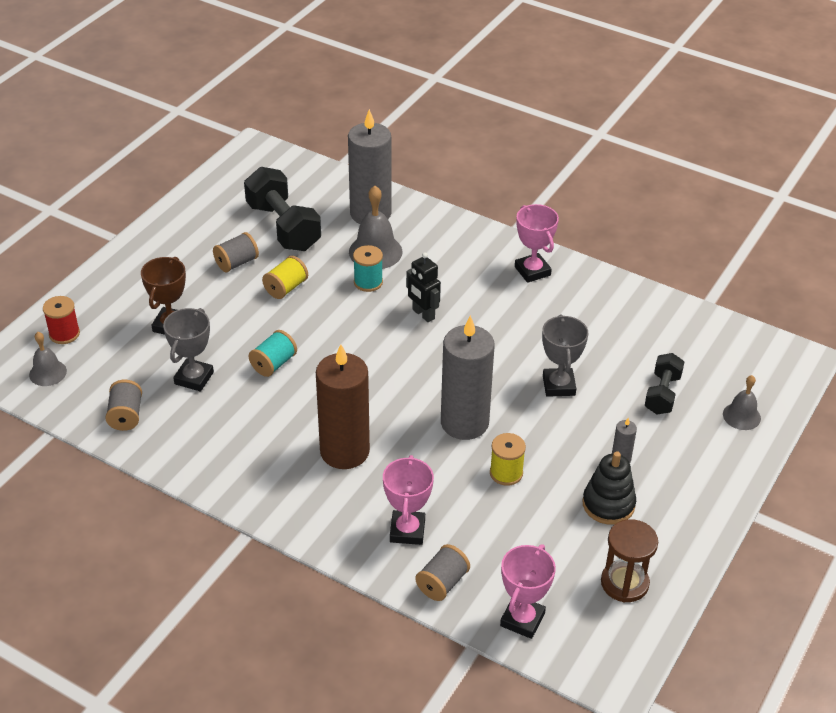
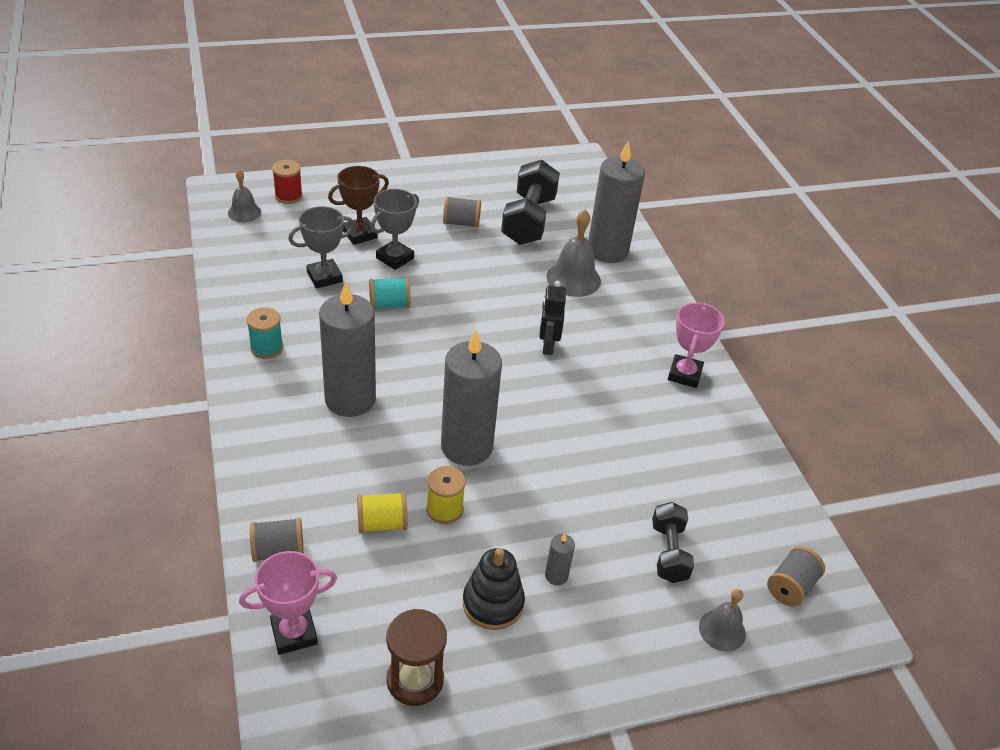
camera: 40 degrees right, 0 degrees up
(126, 416) = (249, 270): grey spool -> grey spool (790, 587)
(286, 288) = (471, 261): yellow spool -> yellow spool (382, 524)
(344, 451) = (350, 399): brown candle -> grey candle
(368, 282) = (537, 296): turquoise spool -> turquoise spool (266, 348)
(407, 531) = (310, 491): pink trophy -> none
(558, 385) = (584, 476): grey trophy -> grey trophy (395, 258)
(662, 394) = (668, 552): black dumbbell -> black dumbbell turned 60 degrees counterclockwise

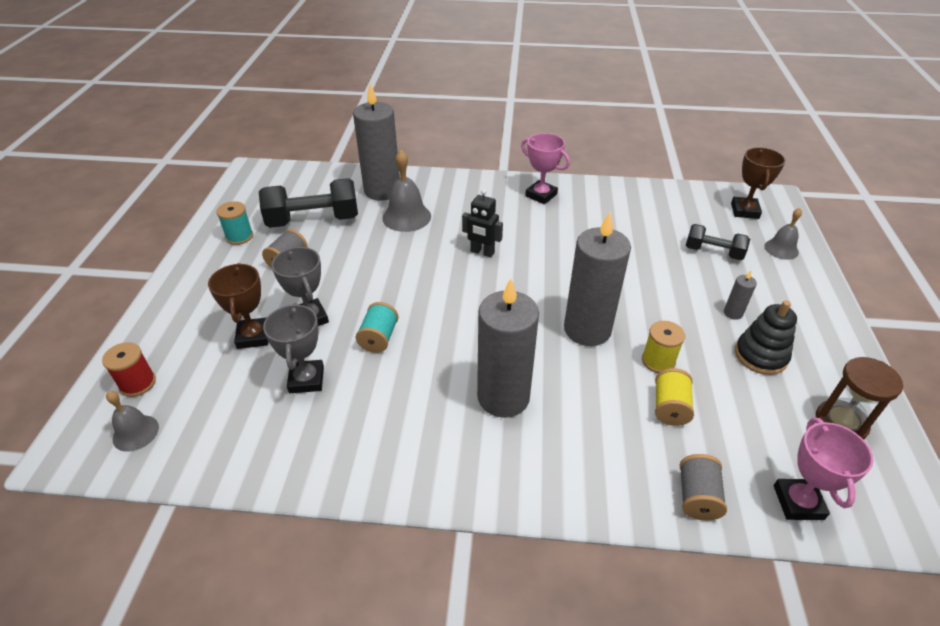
camera: 65 degrees left, 0 degrees up
(266, 348) = (398, 454): turquoise spool -> turquoise spool (239, 237)
(528, 220) = (313, 220): black dumbbell -> black dumbbell turned 45 degrees counterclockwise
(790, 587) = (744, 211): grey spool -> brown trophy

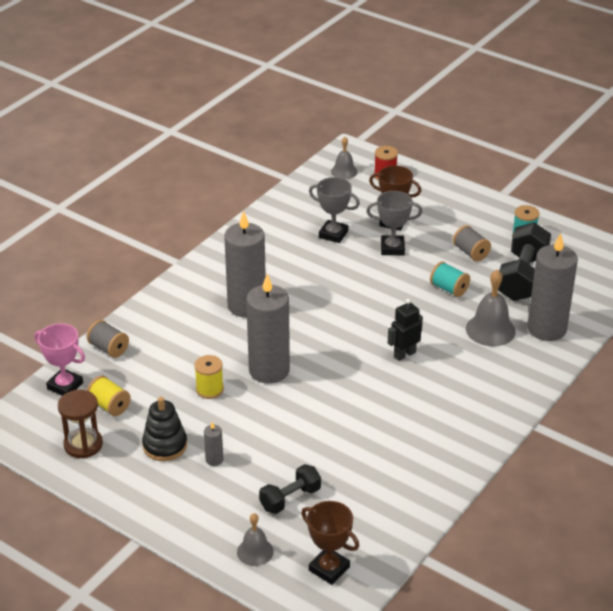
camera: 120 degrees right, 5 degrees down
(379, 338) = (346, 272): turquoise spool -> turquoise spool (449, 289)
(541, 195) = (466, 429): pink trophy -> none
(670, 407) = (171, 373): yellow spool -> yellow spool (109, 405)

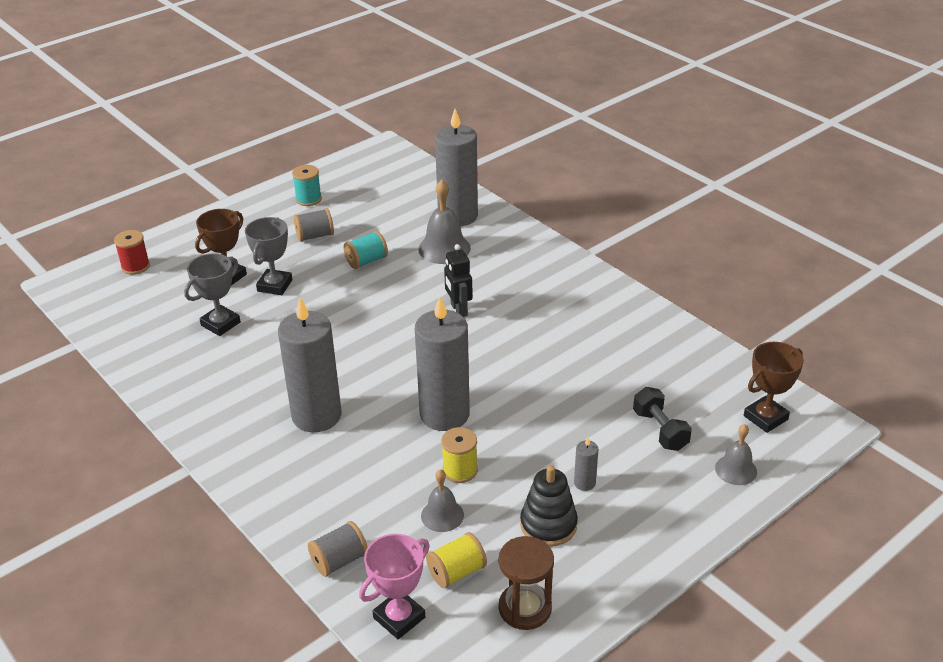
camera: 75 degrees left, 0 degrees up
(344, 171) = (102, 295): grey bell -> grey bell (442, 515)
(522, 277) = (373, 214): black dumbbell -> none

